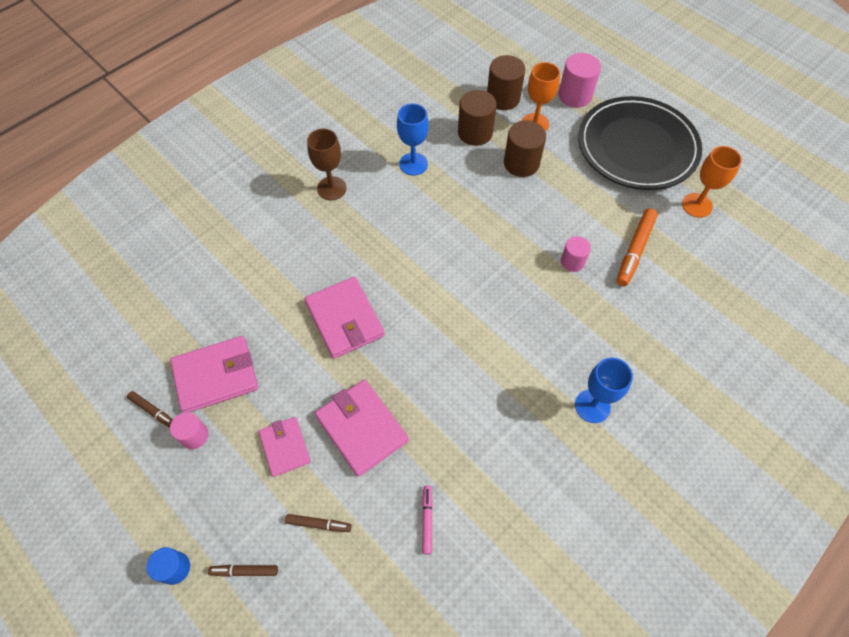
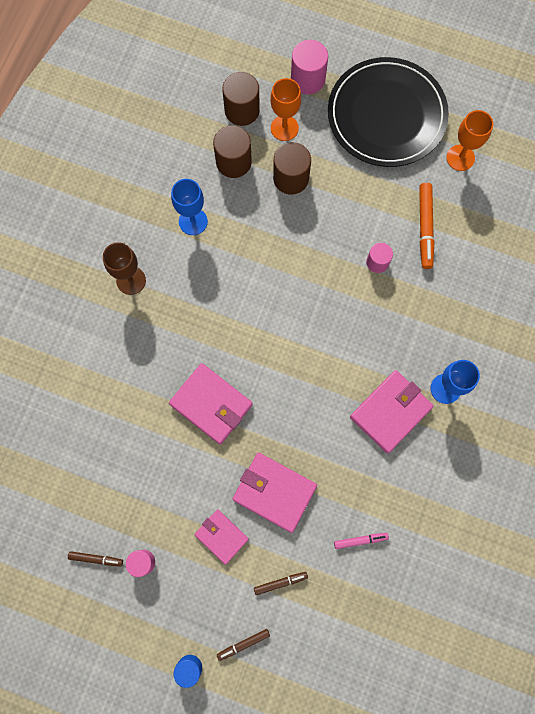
camera: 25 degrees left, 15 degrees up
(216, 376) = (130, 504): pink wallet -> pink wallet (390, 412)
(427, 520) = (360, 540): pink marker -> pink marker turned 105 degrees clockwise

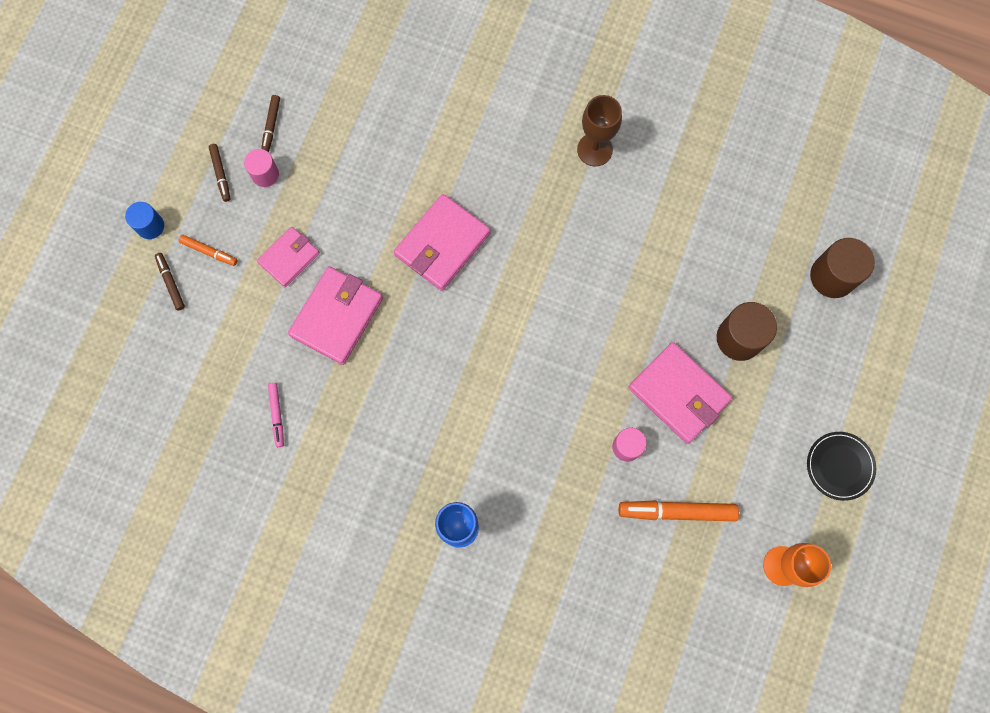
camera: 90 degrees right, 0 degrees up
(193, 221) = (674, 219): blue goblet -> none
(215, 610) = (209, 252): none -> orange marker
(233, 162) = (758, 266): brown cylinder -> none
(280, 582) = (234, 323): brown marker -> brown marker (221, 174)
(284, 128) = (810, 330): orange goblet -> none
(307, 79) = (885, 361): pink cylinder -> none
(386, 115) = (839, 466): black plate -> black plate, size x0.42
(390, 412) = (430, 456): pink wallet -> pink wallet (678, 394)

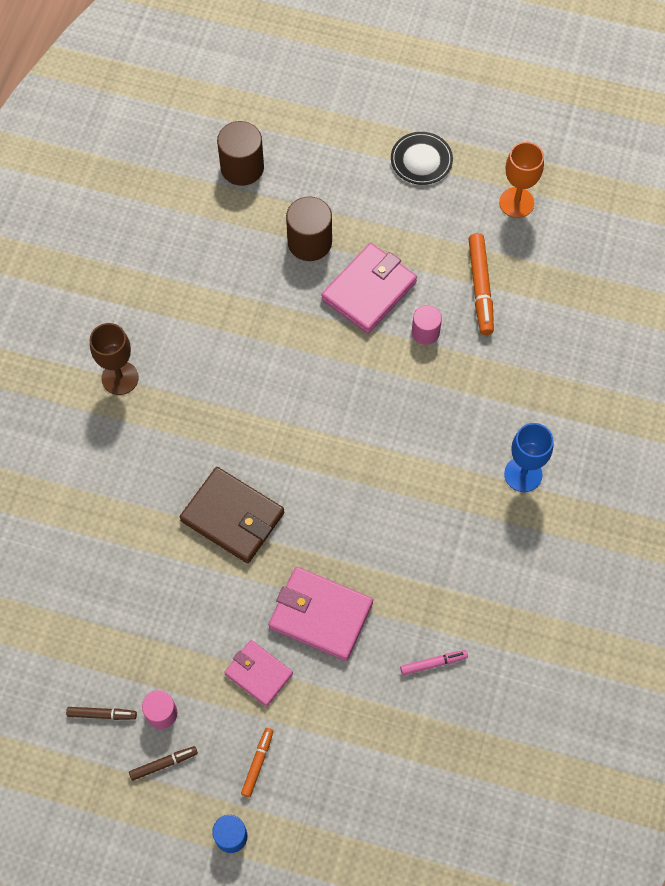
camera: 95 degrees left, 10 degrees down
(171, 283) = (297, 801): brown marker -> none
(442, 244) = (232, 517): pink wallet -> brown wallet

